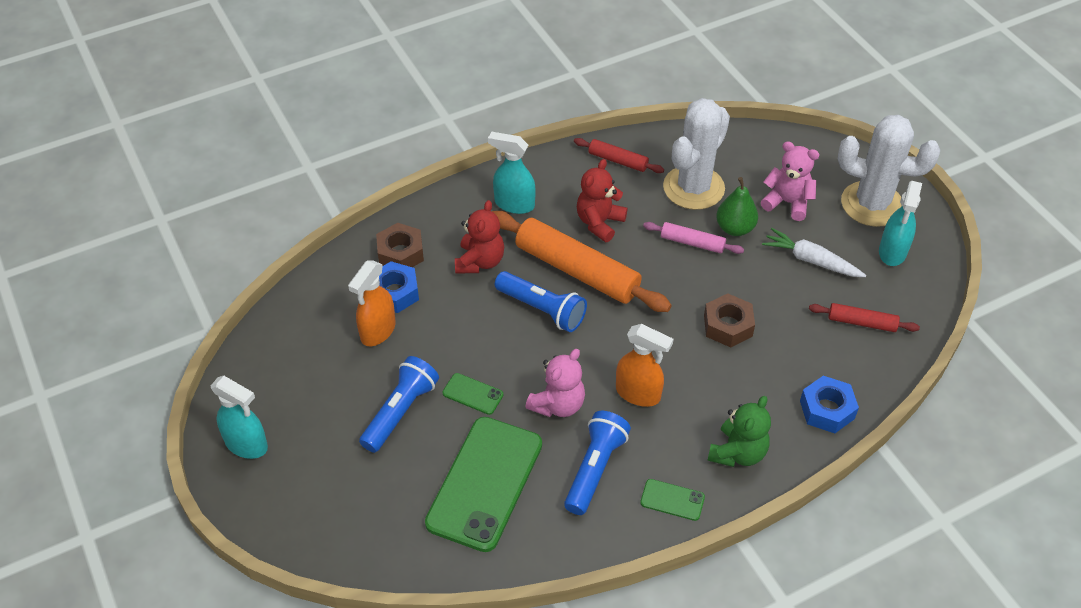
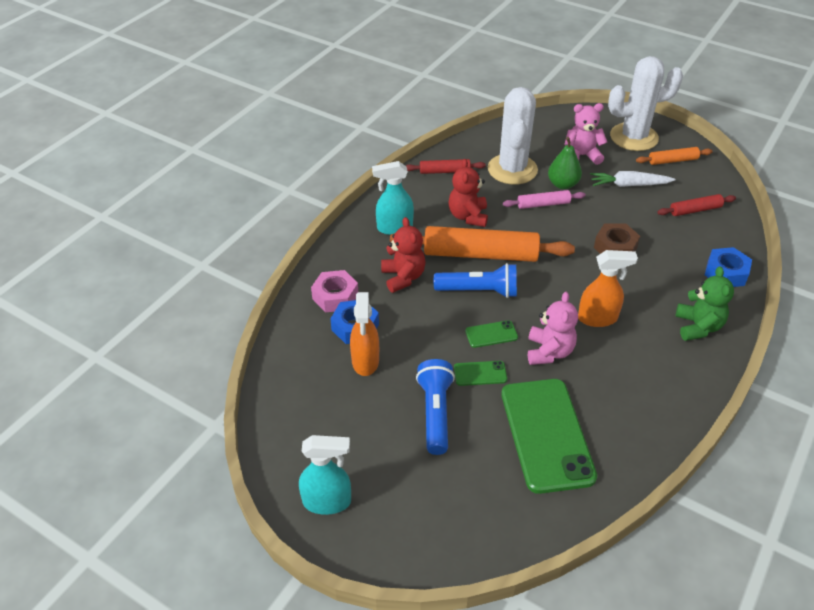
camera: 30 degrees left, 5 degrees down
(400, 253) = (335, 296): brown nut -> pink nut
(595, 469) = (615, 384): blue flashlight -> none
(672, 500) = (686, 379): green phone -> green phone (491, 334)
(892, 252) = (672, 161): turquoise spray bottle -> orange rolling pin

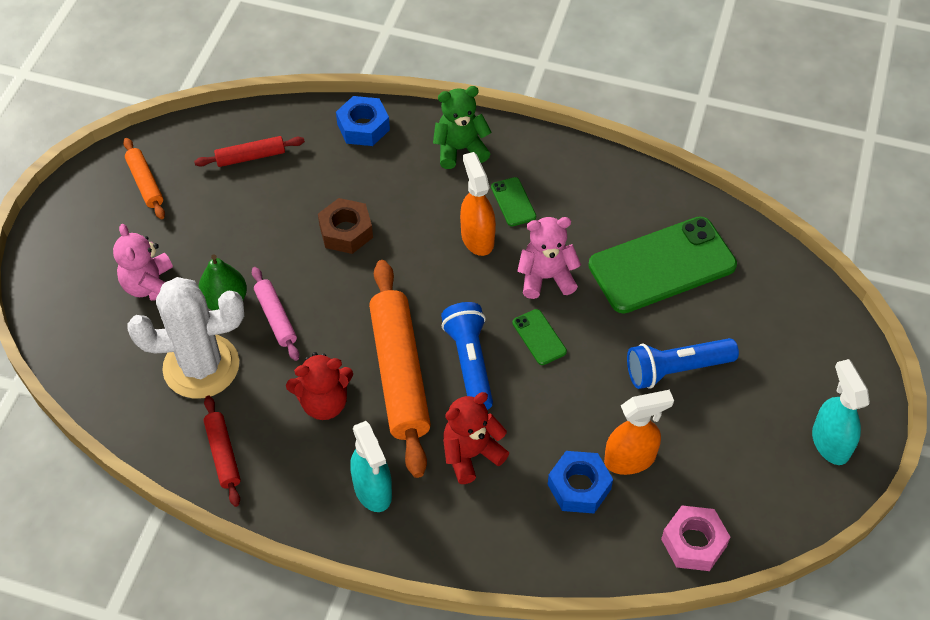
camera: 105 degrees left, 10 degrees up
(335, 296) = (533, 527): pink nut -> pink nut (693, 543)
(480, 373) = (603, 338): green phone -> green phone (513, 202)
(629, 185) = (211, 227): white carrot -> none
(634, 137) = (94, 229): white cactus -> none
(695, 210) = (250, 157): red rolling pin -> red rolling pin turned 75 degrees counterclockwise

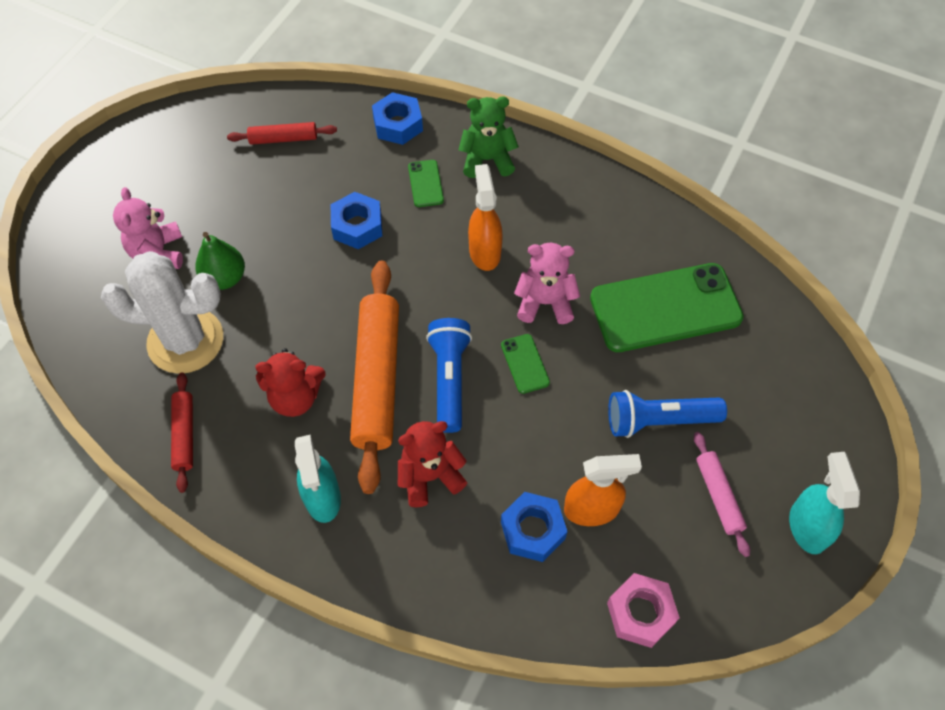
camera: 10 degrees right, 5 degrees up
(145, 183) = (178, 150): orange rolling pin -> none
(276, 318) = (269, 303): pink rolling pin -> pink rolling pin (718, 496)
(346, 231) = (357, 226): brown nut -> blue nut
(513, 202) = (528, 220): green phone -> green phone (426, 183)

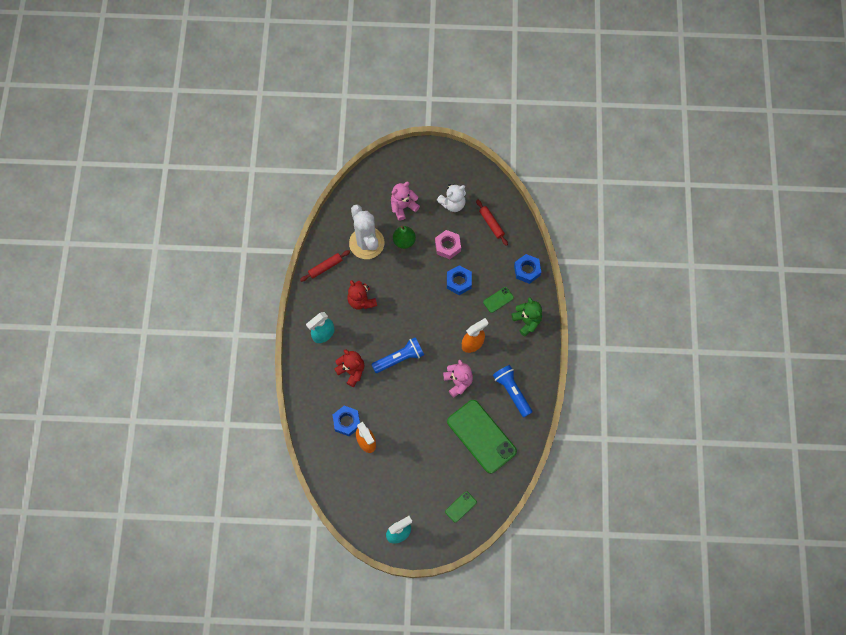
camera: 65 degrees right, 10 degrees up
(208, 177) = (452, 204): none -> white teddy bear
(377, 379) = (385, 329): orange rolling pin -> none
(525, 364) = (422, 386): green phone -> green phone (460, 507)
(640, 613) = (331, 478): pink nut -> pink nut (447, 246)
(659, 420) = (421, 454): blue flashlight -> blue flashlight (512, 392)
(718, 496) = (396, 491): pink rolling pin -> none

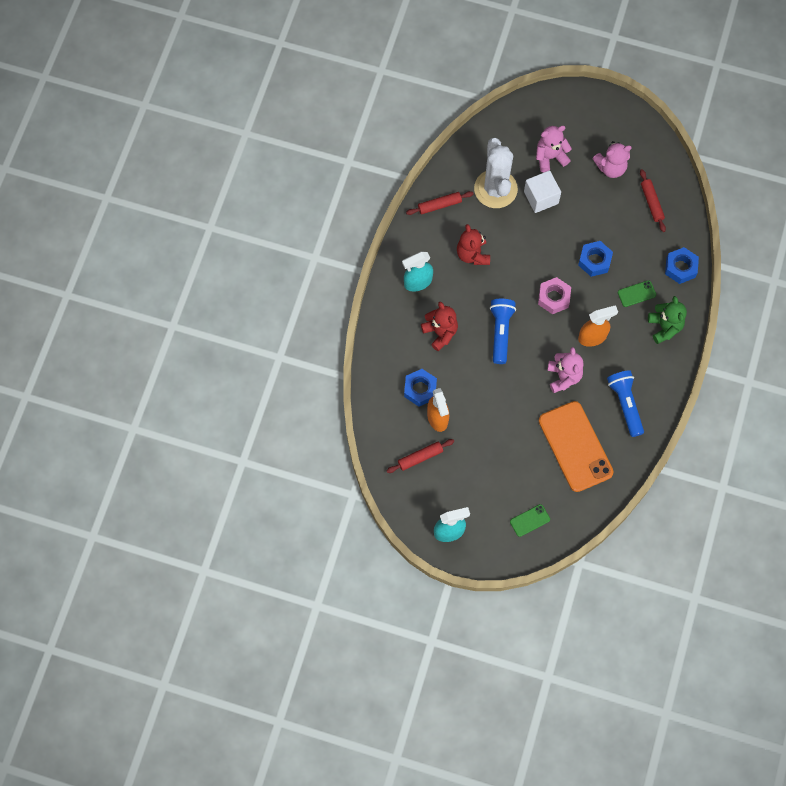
camera: 15 degrees right, 0 degrees up
(360, 478) = (420, 457): none -> red rolling pin
(399, 358) = (501, 332): blue flashlight -> blue flashlight turned 75 degrees counterclockwise
(404, 241) = (541, 197): green pear -> white cube
(447, 246) = (592, 216): pink nut -> pink nut (554, 298)
(452, 204) = (611, 168): white teddy bear -> pink teddy bear
(481, 436) = (575, 446): green phone -> orange phone

